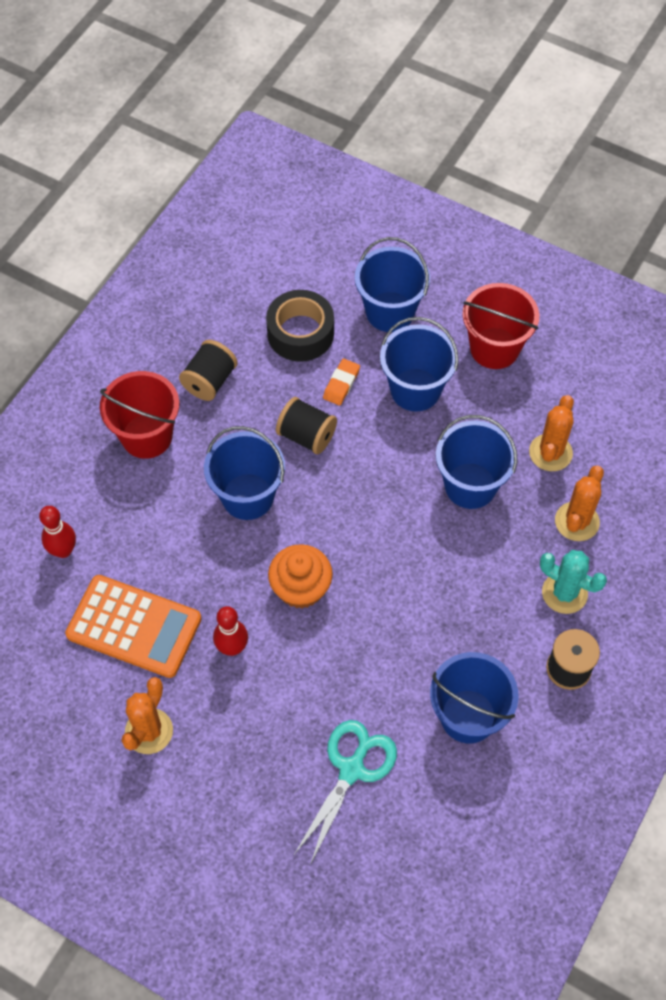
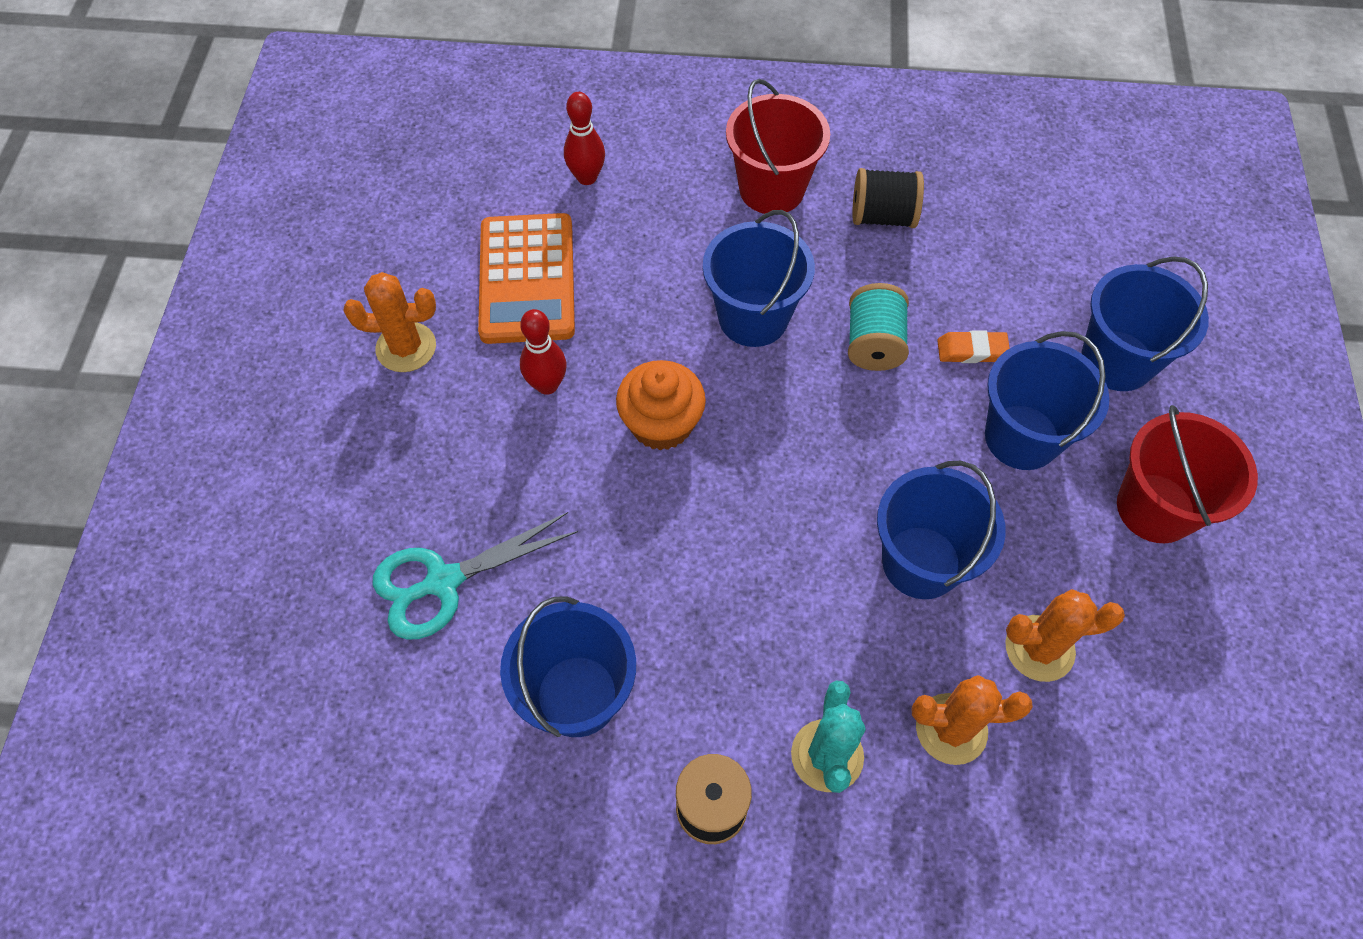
camera: 65 degrees right, 0 degrees up
(300, 333) = (1013, 277): black tape -> none
(306, 436) = (873, 343): black spool -> turquoise spool
(351, 769) = (443, 581): turquoise scissors -> turquoise scissors turned 150 degrees clockwise

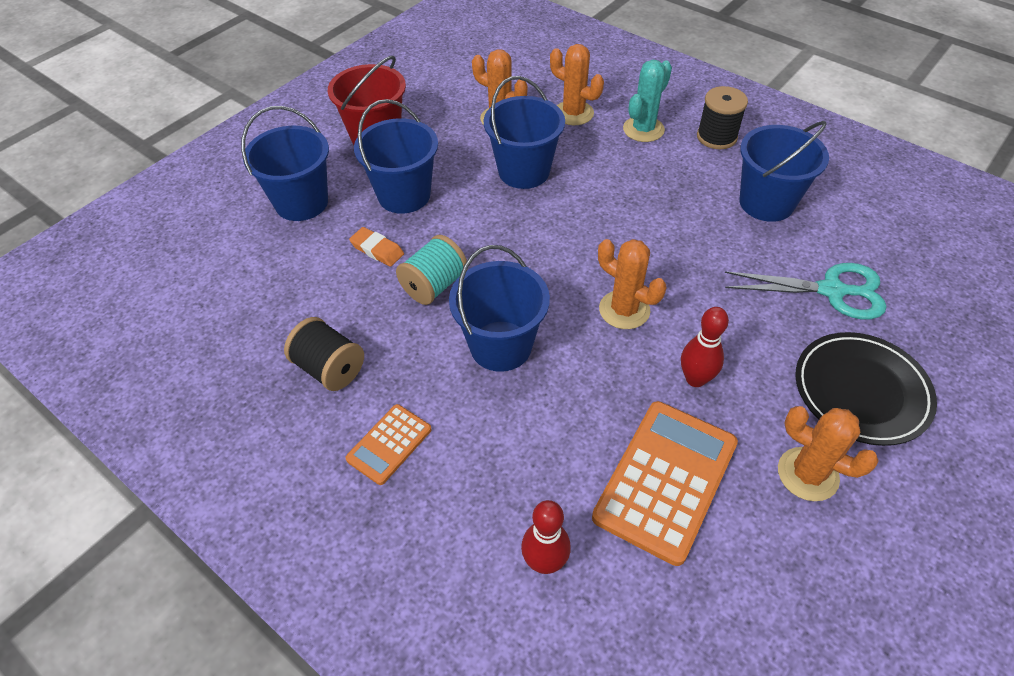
camera: 145 degrees left, 10 degrees down
(377, 460) = (861, 391): none -> black plate
(661, 424) = (624, 310): orange cupcake -> orange cactus
(771, 189) = (389, 444): red bucket -> orange calculator

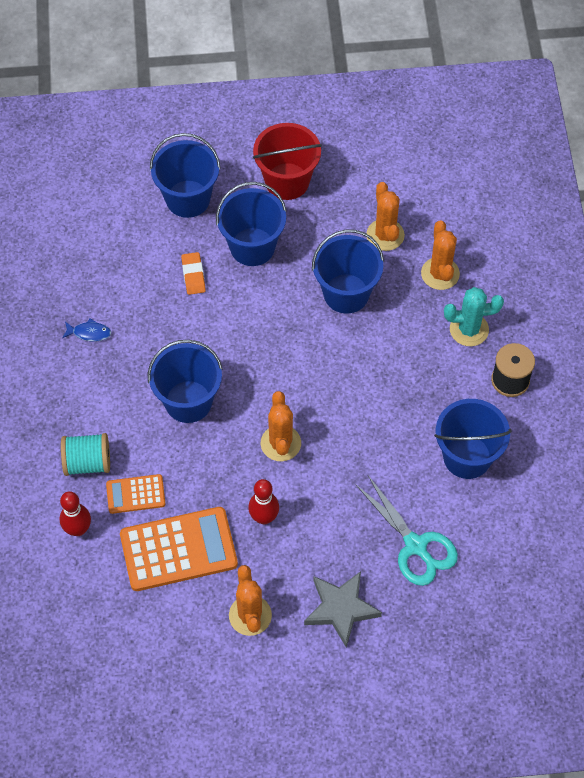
camera: 45 degrees right, 10 degrees up
(329, 368) = (89, 333): black spool -> blue fish
(389, 444) = (73, 404): orange calculator -> orange calculator (135, 494)
(434, 285) = (197, 329): turquoise spool -> turquoise spool (87, 462)
(861, 391) = (341, 609): black plate -> grey star

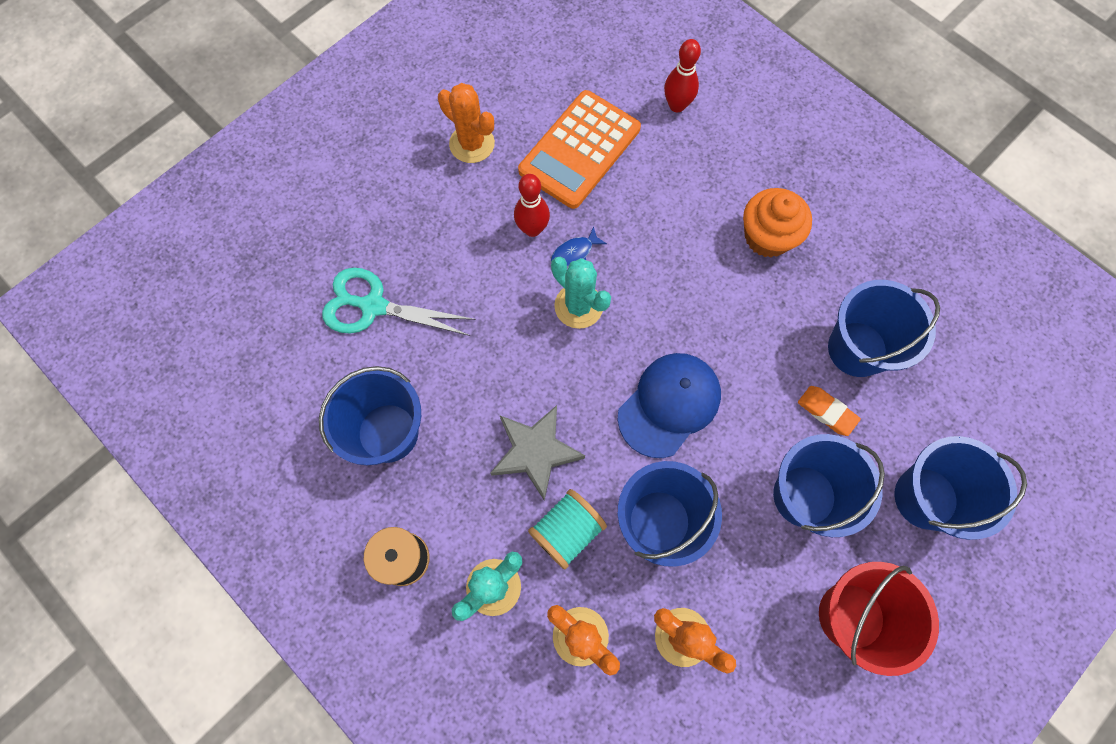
camera: 140 degrees right, 10 degrees up
(87, 462) = (727, 161): turquoise spool -> turquoise spool (567, 531)
(89, 333) = (854, 273): blue fish -> blue fish (574, 253)
(117, 394) = (767, 236): none -> orange cupcake
(135, 494) = (660, 166): orange calculator -> none
(188, 401) = (699, 279): blue bucket -> blue bucket (857, 349)
(280, 345) = (669, 405): none -> blue cap
(280, 443) = (578, 306): orange cactus -> turquoise cactus
(341, 609) = (398, 203): grey star -> grey star (535, 452)

